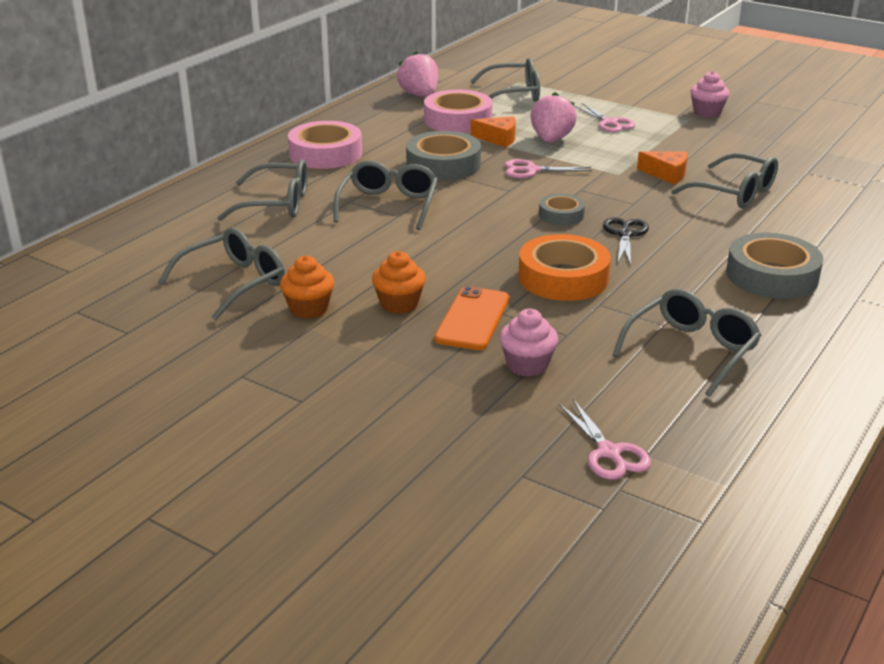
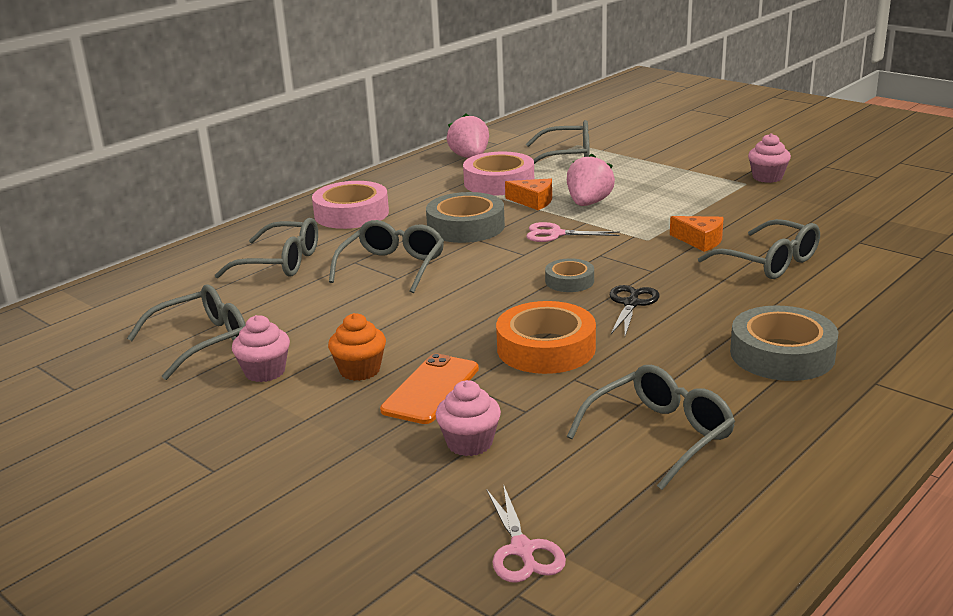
camera: 10 degrees right, 5 degrees down
(309, 309) = (265, 372): orange cupcake -> pink cupcake
(609, 123) = (657, 187): pink scissors -> none

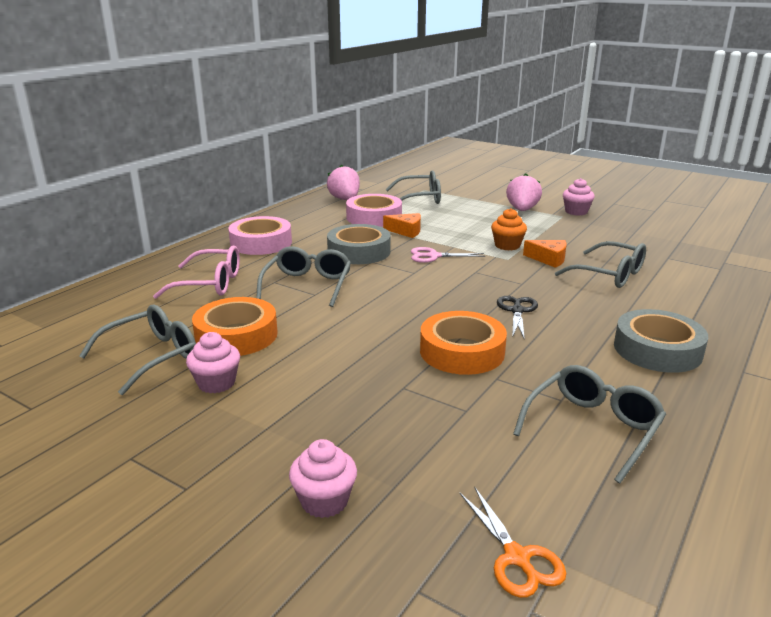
camera: 10 degrees left, 0 degrees up
(280, 262) = (209, 284): grey glasses -> pink glasses
(297, 322) = (236, 335): none -> orange tape
(360, 370) = (304, 378): orange cupcake -> orange cupcake (507, 246)
(430, 389) = (374, 393): orange phone -> none
(469, 443) = (426, 445): pink cupcake -> pink cupcake (324, 501)
(522, 550) = (517, 557): pink scissors -> orange scissors
(569, 281) = (459, 293): grey tape -> none
(588, 203) = (450, 232): pink strawberry -> pink strawberry (522, 210)

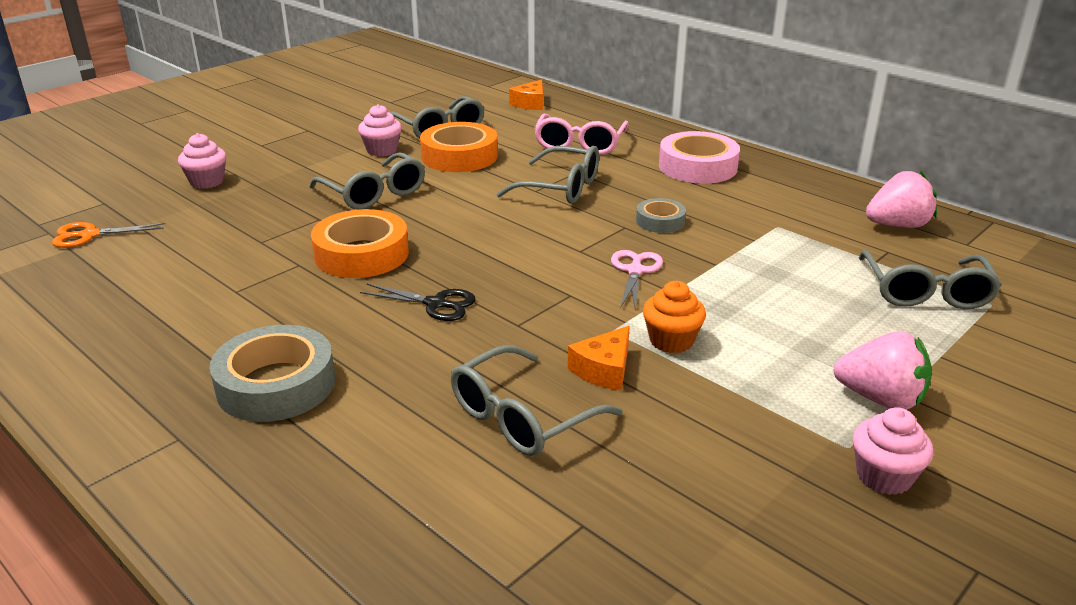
camera: 100 degrees right, 5 degrees up
(359, 251) = (660, 221): grey tape -> grey tape, size x0.56
(374, 217) = (808, 242): pink tape -> none
(406, 231) = (742, 261): orange cheese -> orange cheese (530, 103)
(592, 429) = (179, 296): grey glasses -> grey glasses (374, 193)

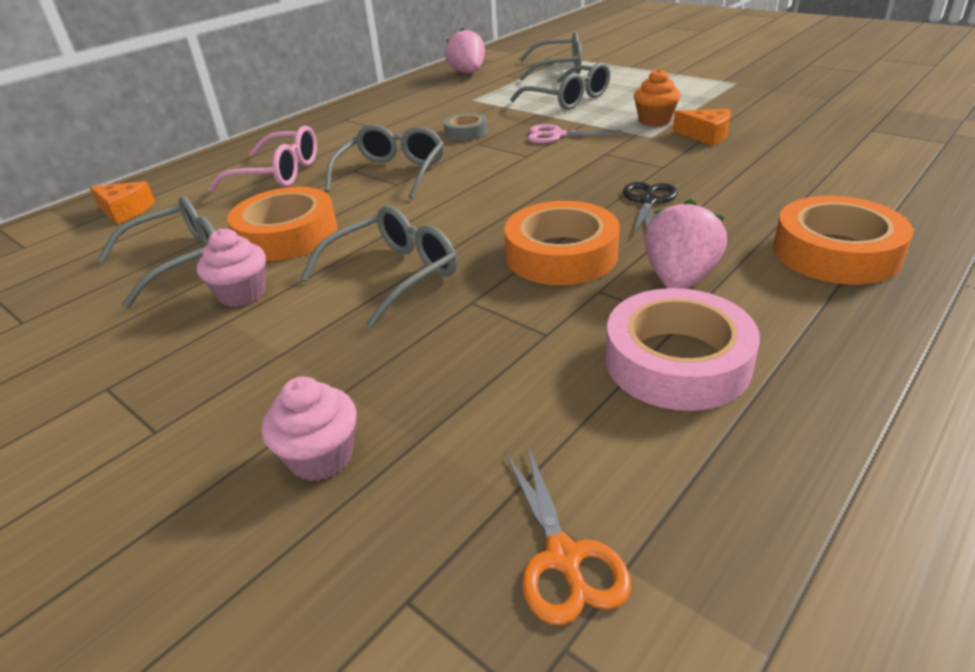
camera: 90 degrees left, 5 degrees up
(276, 384) = (835, 252): grey tape -> orange tape
(523, 416) = (784, 153): grey glasses -> grey glasses (568, 99)
(697, 167) = (354, 125): pink tape -> pink tape (677, 361)
(880, 399) = (684, 77): pink strawberry -> pink strawberry (679, 279)
(884, 476) = (755, 76): pink cupcake -> none

